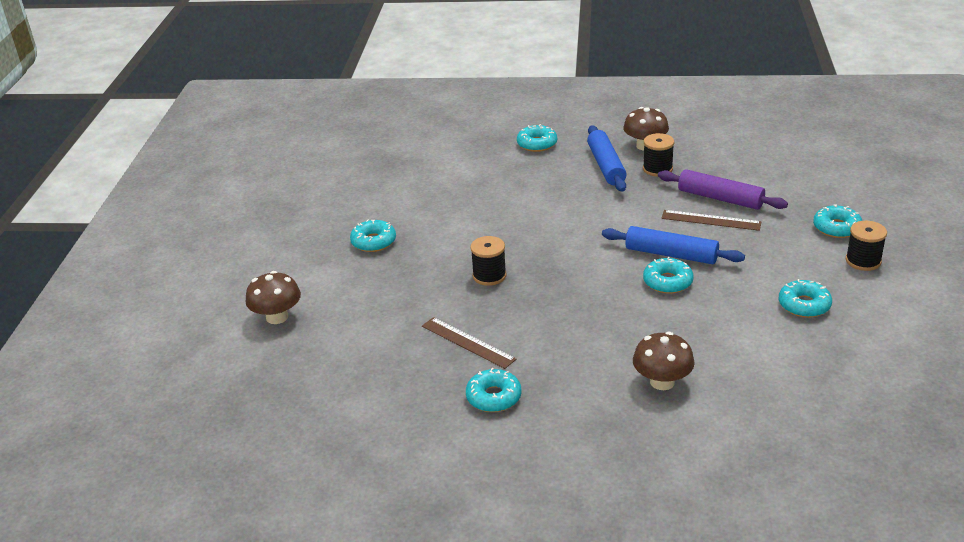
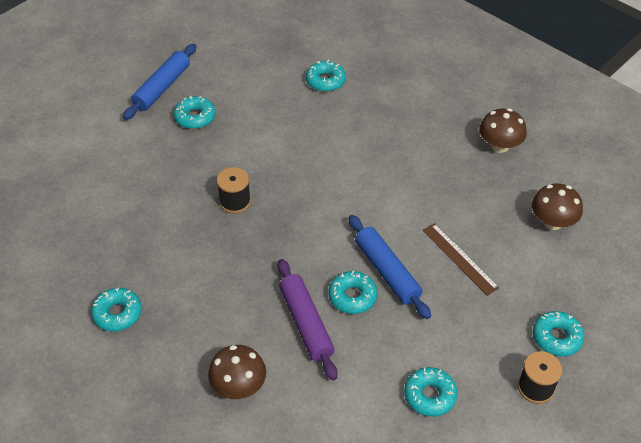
camera: 35 degrees right, 15 degrees up
(277, 317) = (67, 146): brown mushroom -> brown mushroom (552, 222)
(467, 342) = (154, 253): brown ruler -> none
(537, 144) = (415, 91): turquoise donut -> turquoise donut (325, 81)
(606, 166) = (443, 148): blue rolling pin -> blue rolling pin (162, 88)
(657, 169) = (480, 177): black spool -> none
(720, 198) = (495, 241): purple rolling pin -> purple rolling pin (306, 323)

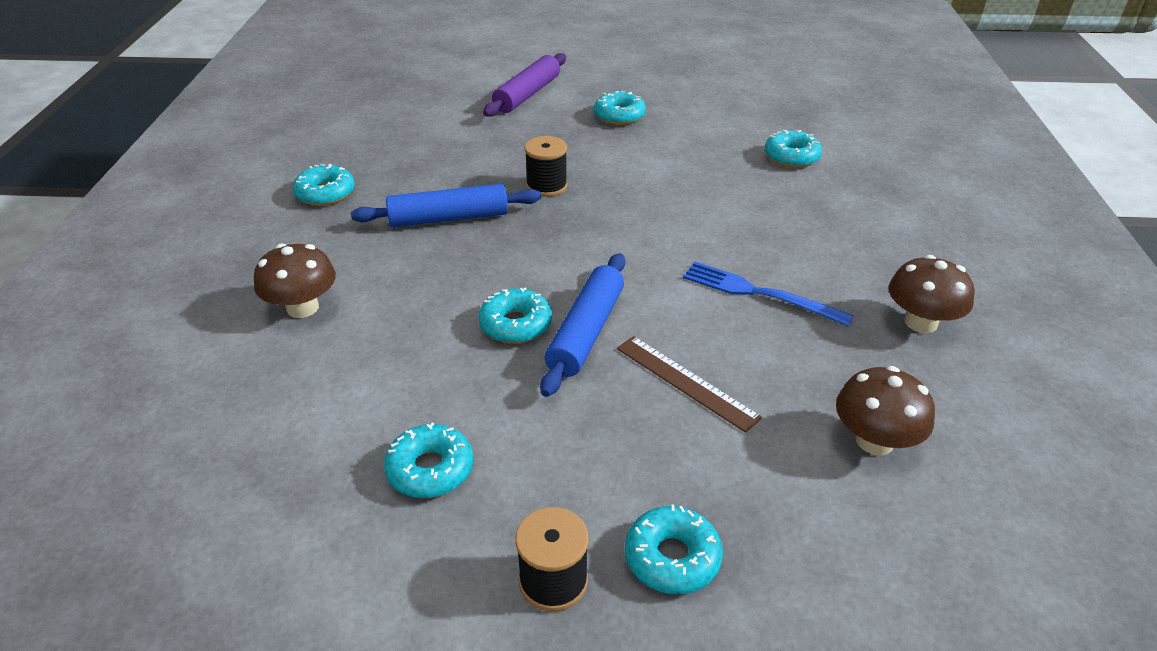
camera: 50 degrees right, 10 degrees down
(162, 88) = (628, 85): blue rolling pin -> blue rolling pin (449, 218)
(306, 323) = (437, 310): purple rolling pin -> purple rolling pin (527, 94)
(424, 184) = (759, 293): none -> blue fork
(459, 258) = (685, 382): brown ruler -> brown ruler turned 60 degrees counterclockwise

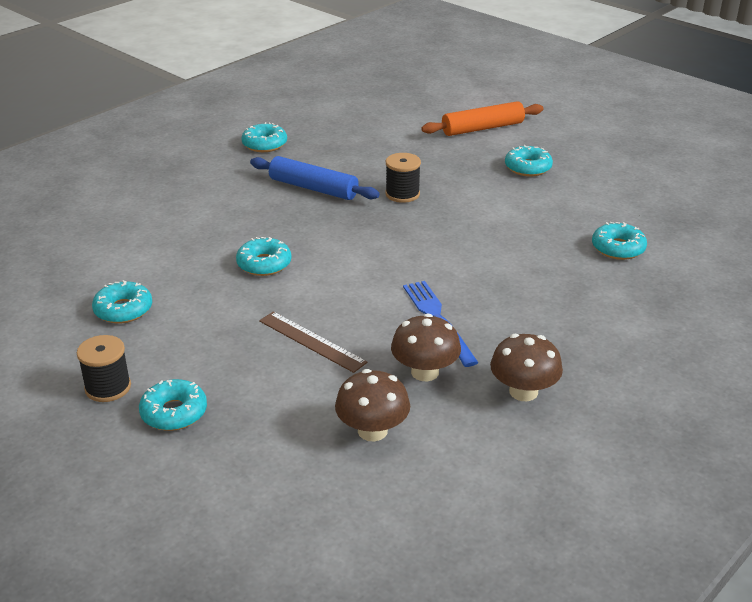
camera: 40 degrees right, 5 degrees down
(302, 307) = (170, 202): brown mushroom -> brown mushroom (425, 372)
(527, 94) = (482, 128): purple rolling pin -> orange rolling pin
(586, 332) = (296, 287): blue rolling pin -> none
(685, 382) = (311, 341): brown ruler -> brown ruler turned 45 degrees counterclockwise

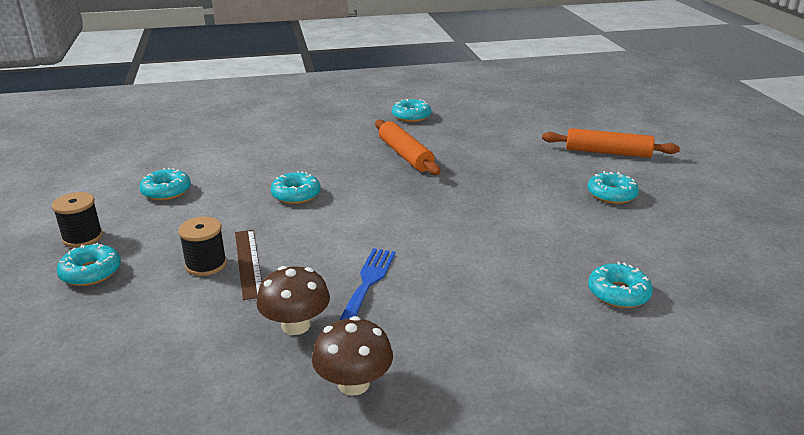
camera: 35 degrees right, 5 degrees down
(313, 188) = (405, 155): blue rolling pin -> orange rolling pin
(372, 431) = (190, 353): brown mushroom -> none
(402, 194) = (469, 180): black spool -> black spool (206, 264)

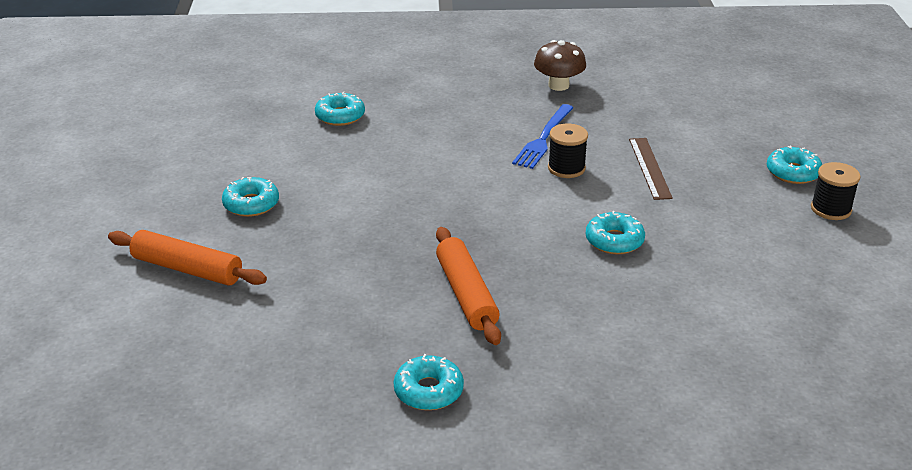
camera: 170 degrees left, 5 degrees up
(166, 191) = (776, 262): turquoise donut -> none
(206, 264) = (689, 170): black spool -> black spool (566, 168)
(296, 325) = (600, 118): brown mushroom -> none

